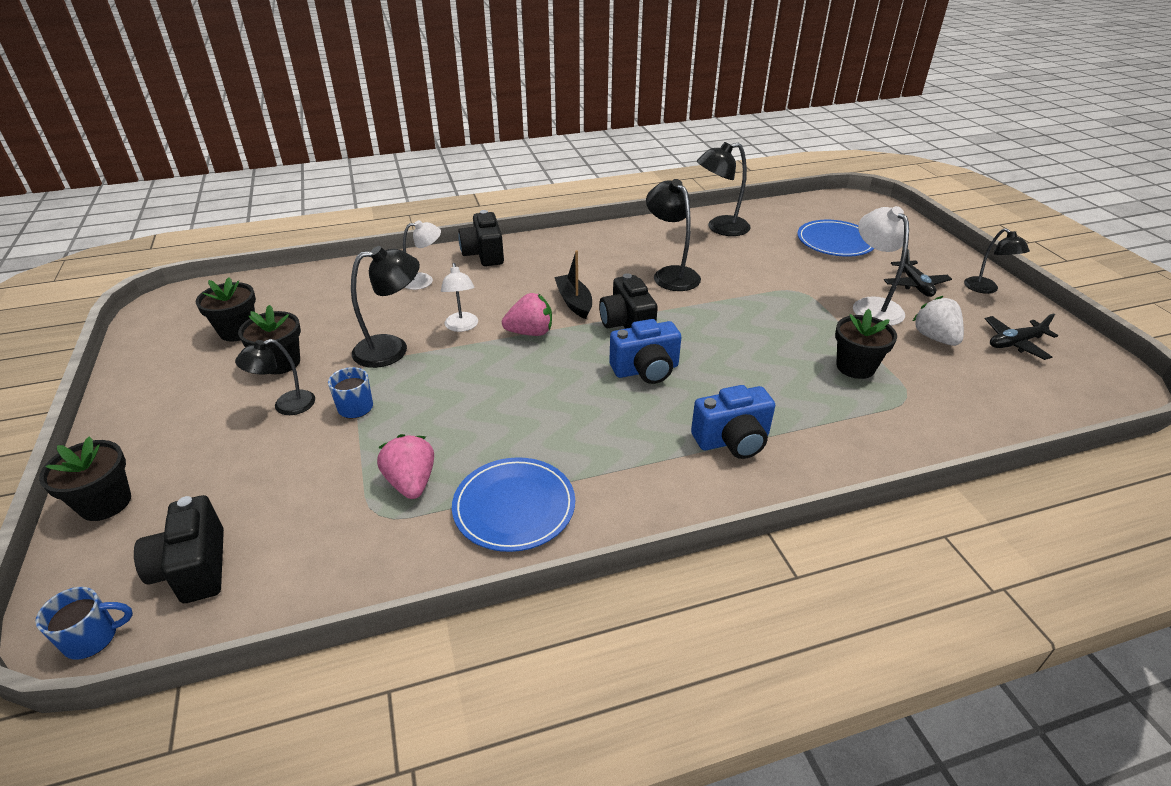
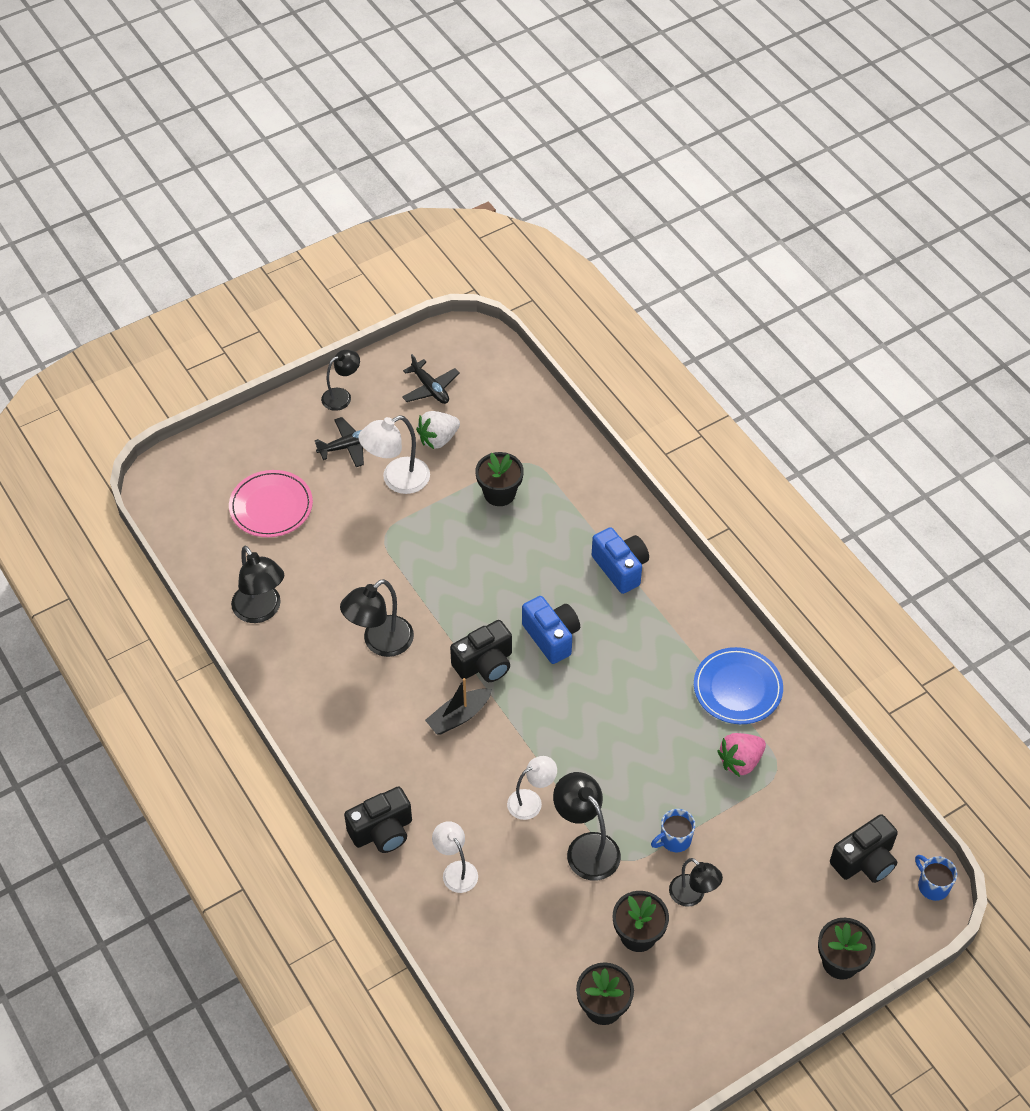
camera: 105 degrees left, 15 degrees up
(530, 332) = (523, 740): pink strawberry -> none
(835, 242) = (271, 506): blue plate -> pink plate

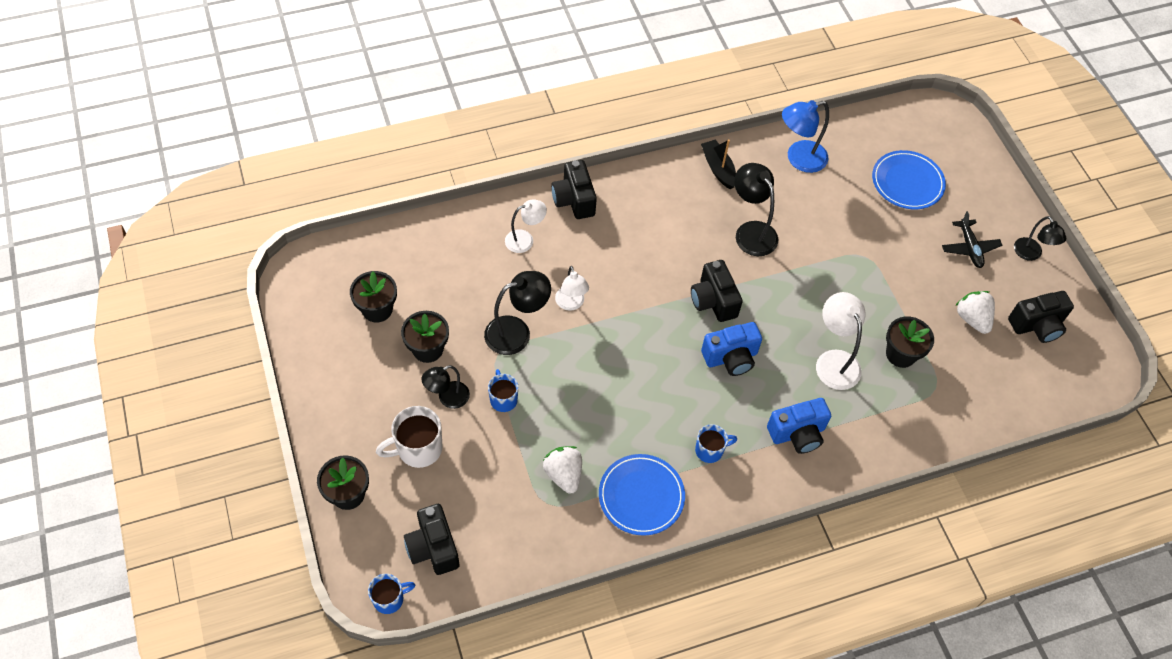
camera: 100 degrees right, 5 degrees up
(261, 611) = (799, 159): black lamp -> blue lamp
(271, 506) = (907, 182): pink plate -> blue plate
(397, 480) = (926, 277): white lamp -> white lamp (834, 361)
(430, 388) = (1037, 325): black plane -> black camera
(458, 716) = (665, 271): black boat -> black boat (718, 168)
(666, 638) = (710, 450): none -> blue mug
(740, 761) = (563, 474): pink strawberry -> white strawberry
(763, 908) = (418, 449): none -> white mug

